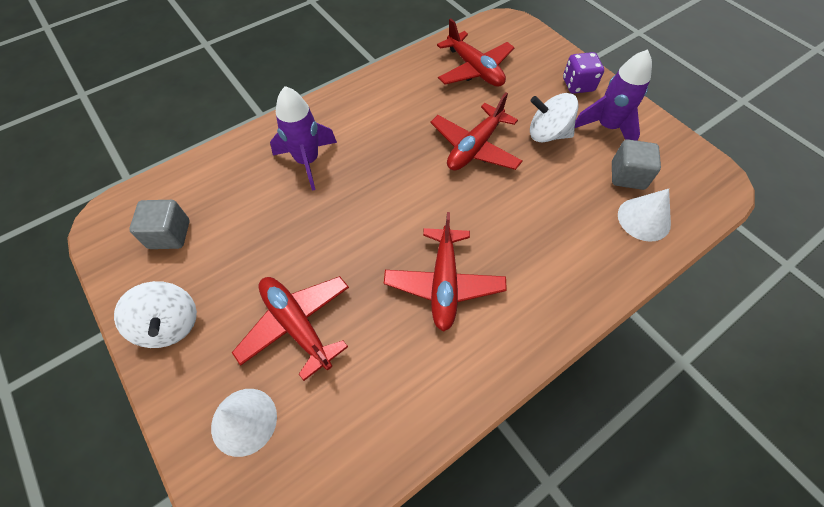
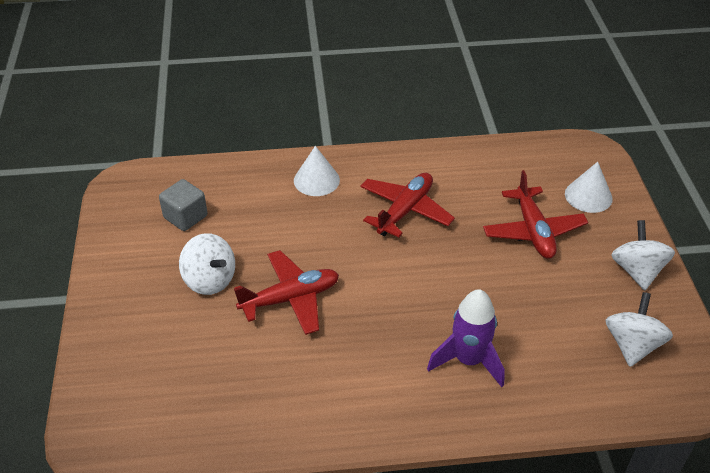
camera: 150 degrees left, 15 degrees down
(169, 234) = (632, 345): grey cube -> white spinning top
(474, 69) = (206, 389): red plane -> none
(578, 85) = (120, 315): purple dice -> none
(607, 127) = (149, 261): purple rocket -> none
(644, 219) = (213, 186): white cone -> white cone (316, 180)

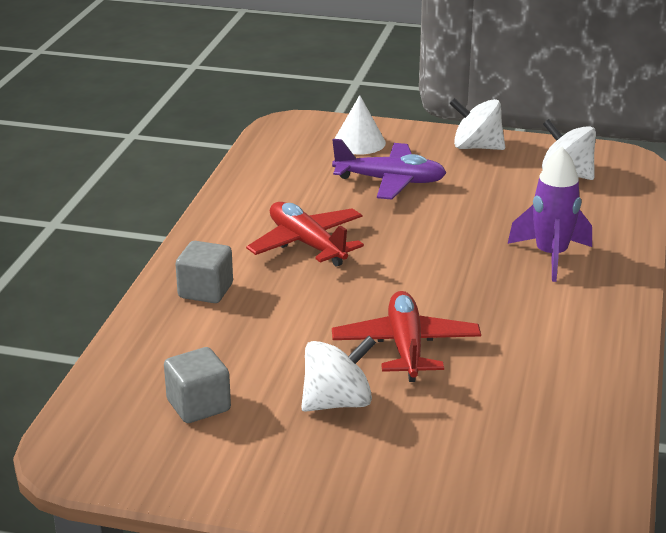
camera: 70 degrees left, 15 degrees down
(316, 180) = (205, 291): white cone -> grey cube
(533, 231) = (390, 181): red plane -> purple plane

